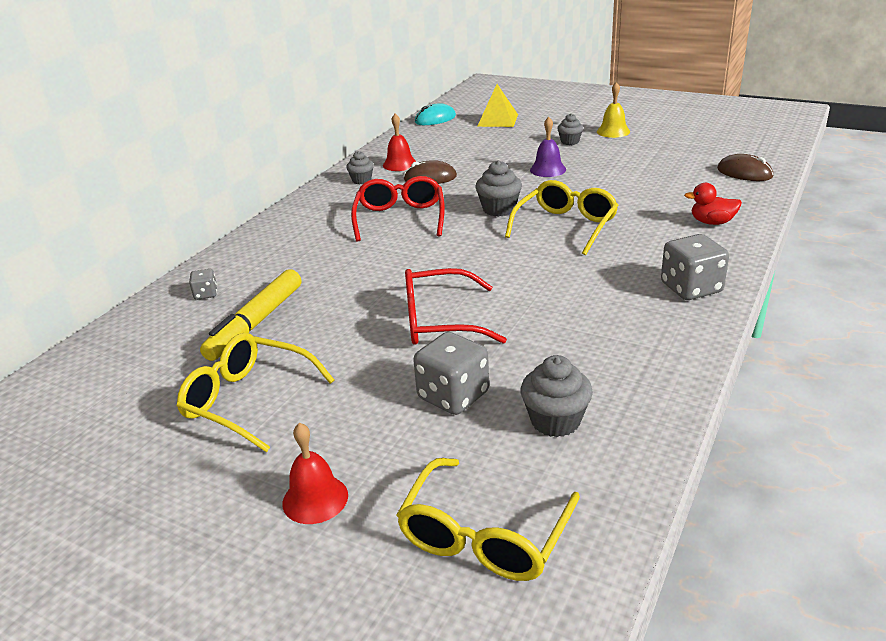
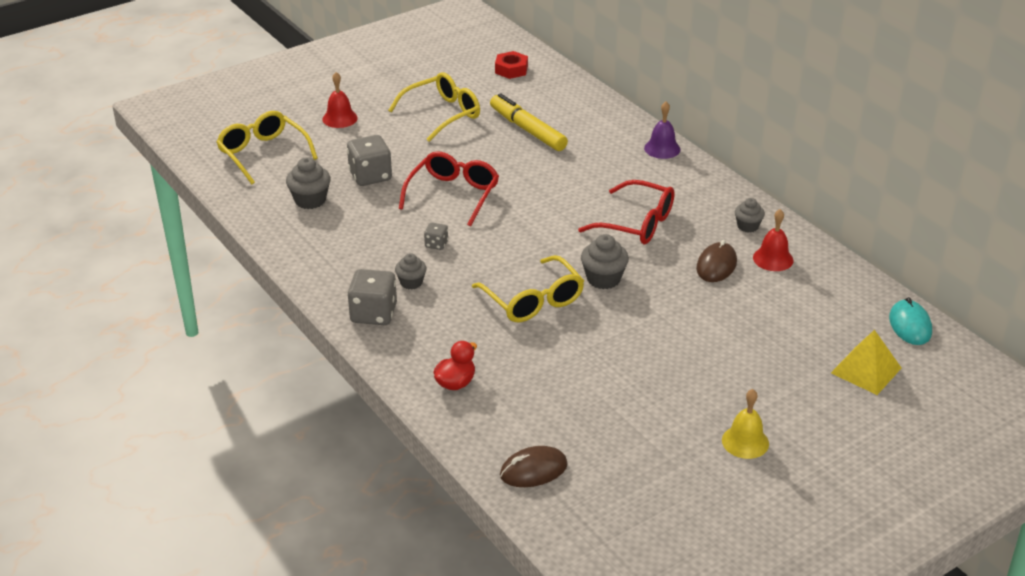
camera: 115 degrees right, 5 degrees up
(85, 389) = (511, 69): none -> red nut
(206, 294) = (589, 118): grey dice -> grey dice (436, 244)
(548, 169) = (670, 343): purple bell -> purple bell (662, 148)
(570, 142) = (739, 393): grey cupcake -> grey cupcake (411, 282)

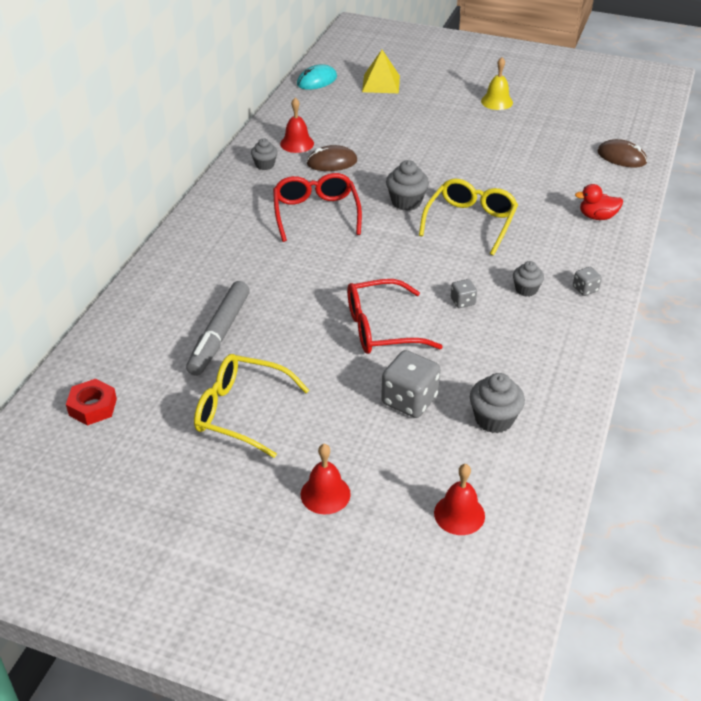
camera: 125 degrees left, 5 degrees up
(263, 154) = (459, 514): yellow glasses -> red bell
(373, 314) = (585, 289): grey dice -> grey dice, size x0.51
(527, 130) = (219, 335): yellow marker -> grey marker
(662, 148) = (182, 242): purple bell -> none

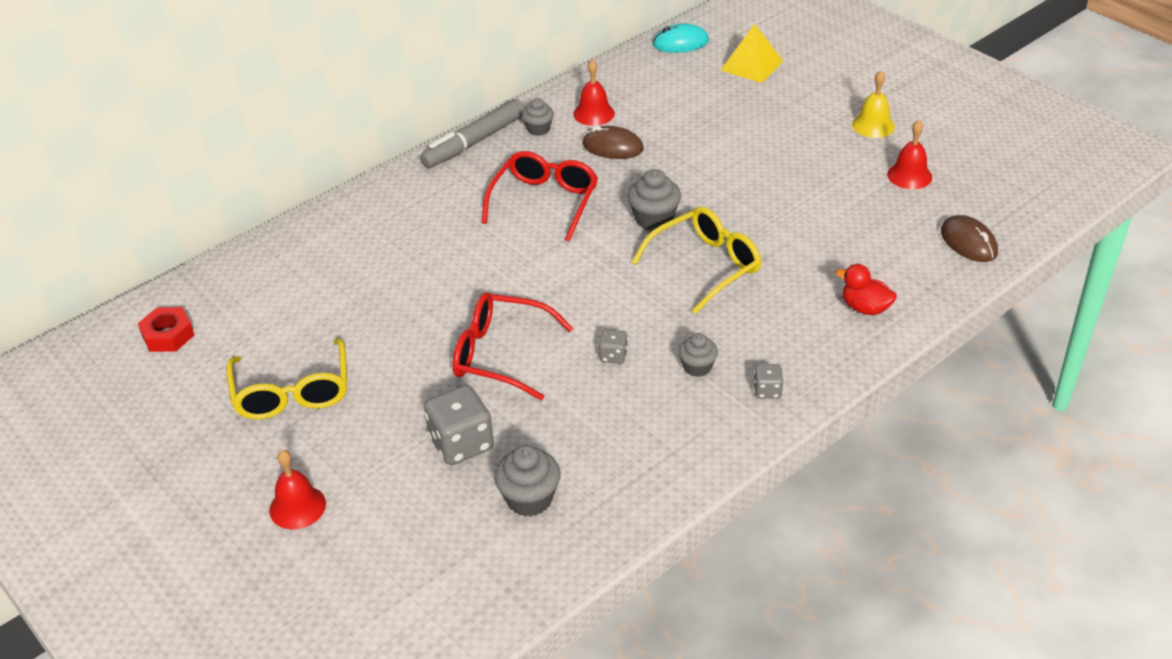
camera: 30 degrees right, 0 degrees up
(219, 335) = (338, 304): grey marker -> grey marker (474, 142)
(242, 412) = (292, 392): yellow glasses -> yellow glasses turned 150 degrees counterclockwise
(459, 514) = (405, 583): red bell -> red bell (909, 175)

